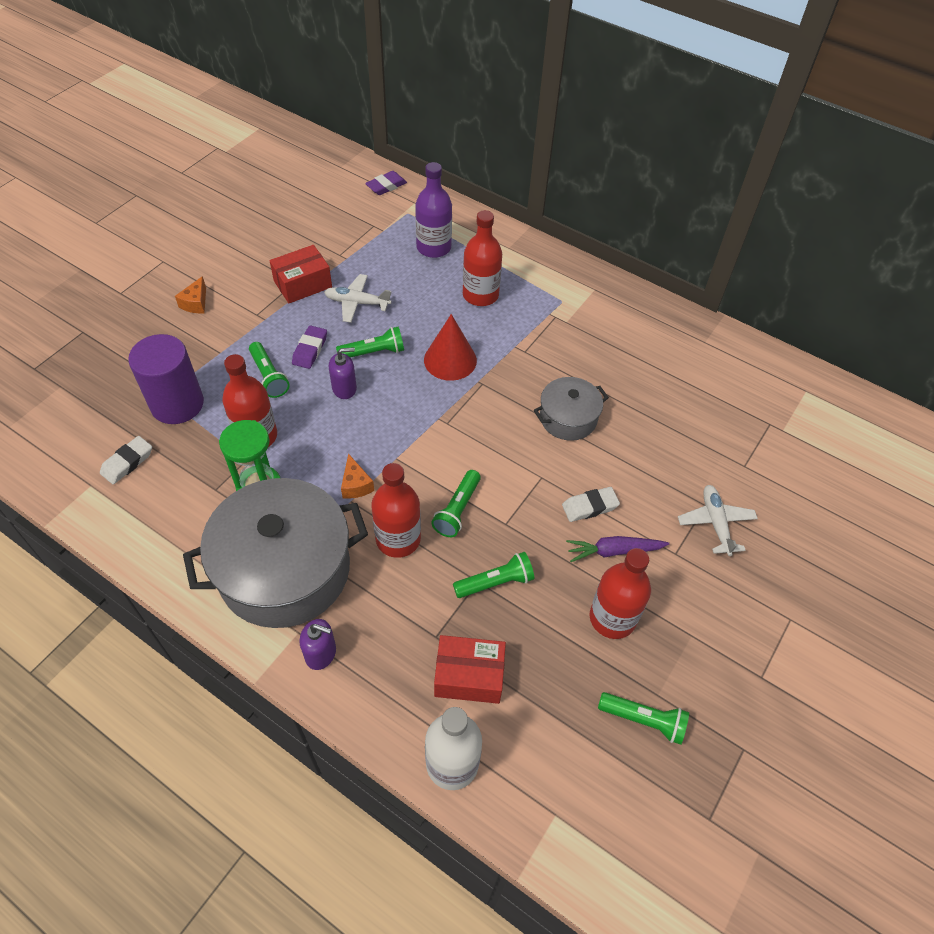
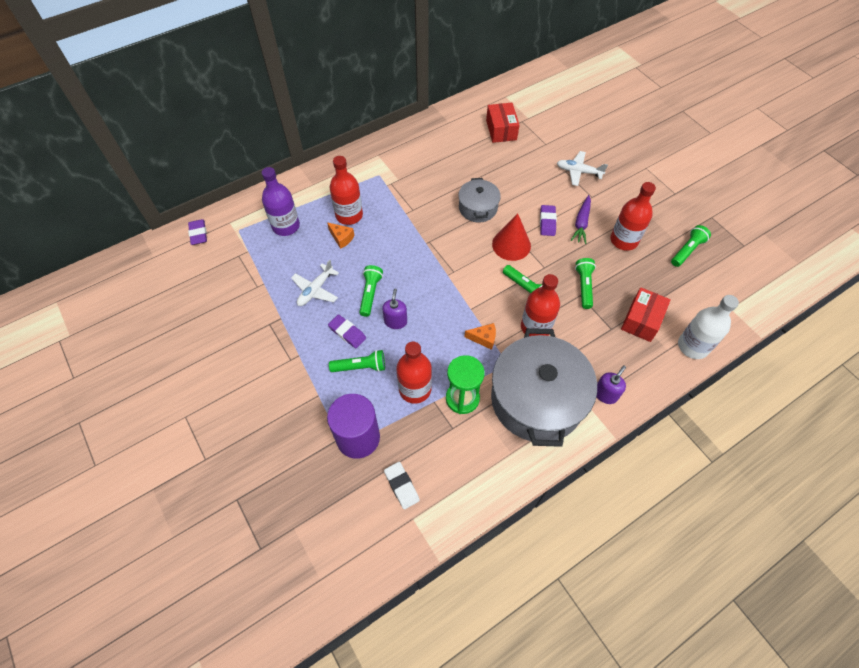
camera: 65 degrees left, 5 degrees up
(196, 303) = (253, 401): orange cheese -> orange cheese (341, 238)
(303, 284) = (275, 319): red box -> red box (501, 130)
(450, 360) = (400, 252): red cone -> red cone (511, 245)
(590, 507) = (547, 222): white eraser -> purple eraser

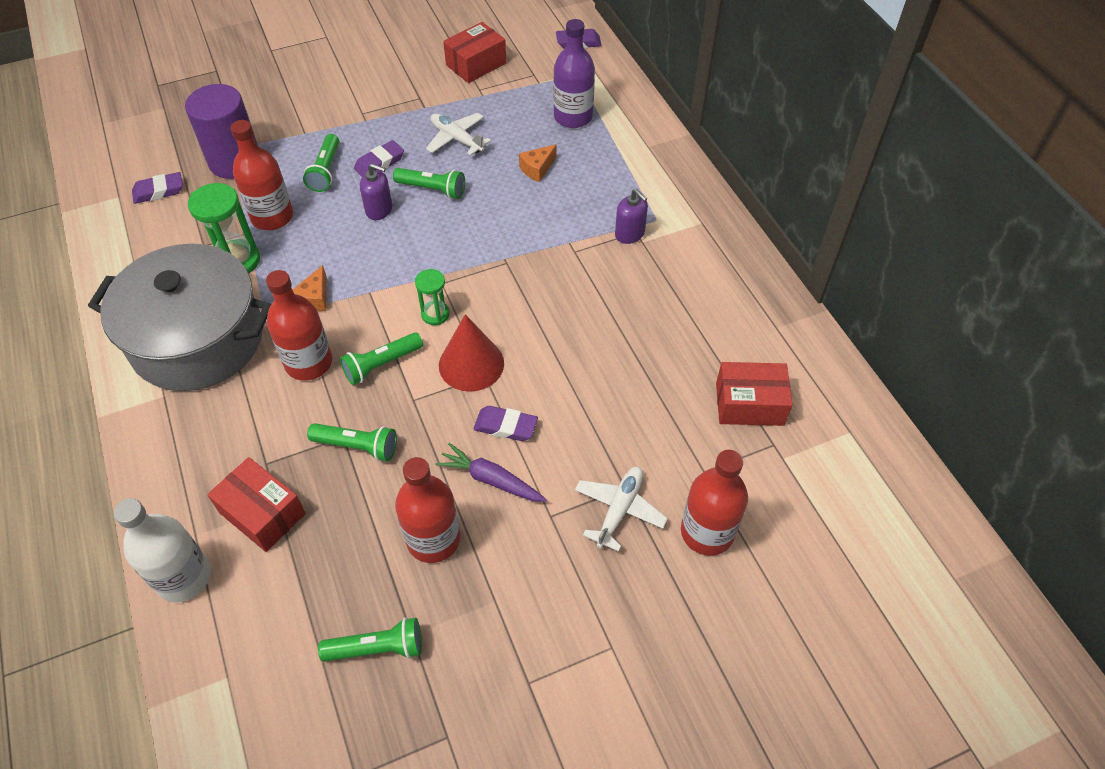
camera: 100 degrees right, 5 degrees down
(226, 294) = (476, 64): none -> red box
(349, 215) = (578, 180): red bottle -> red bottle (707, 532)
(401, 486) = (159, 191): white eraser -> purple eraser
(478, 208) = (560, 334): grey pot -> none
(479, 269) = (435, 314): none -> green hourglass
(605, 394) = (165, 423): purple soap dispenser -> purple soap dispenser (630, 234)
(687, 250) = (377, 648): green flashlight -> green flashlight turned 60 degrees counterclockwise

